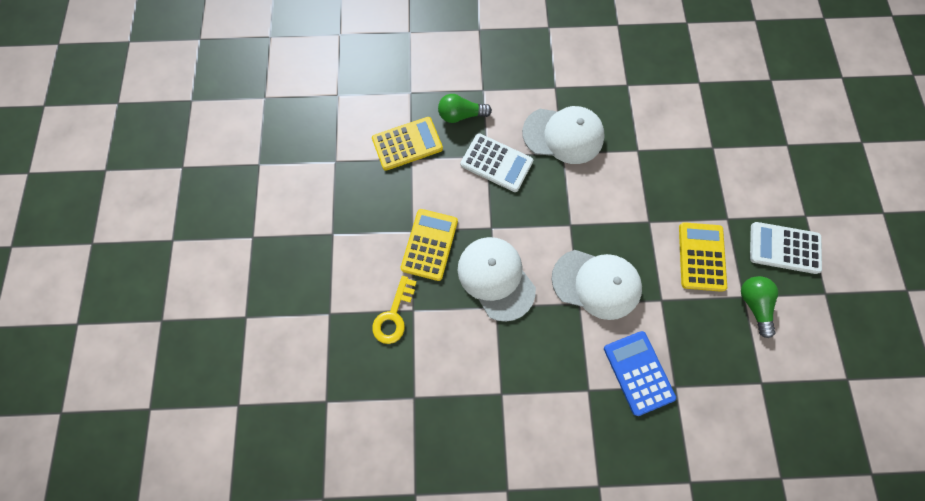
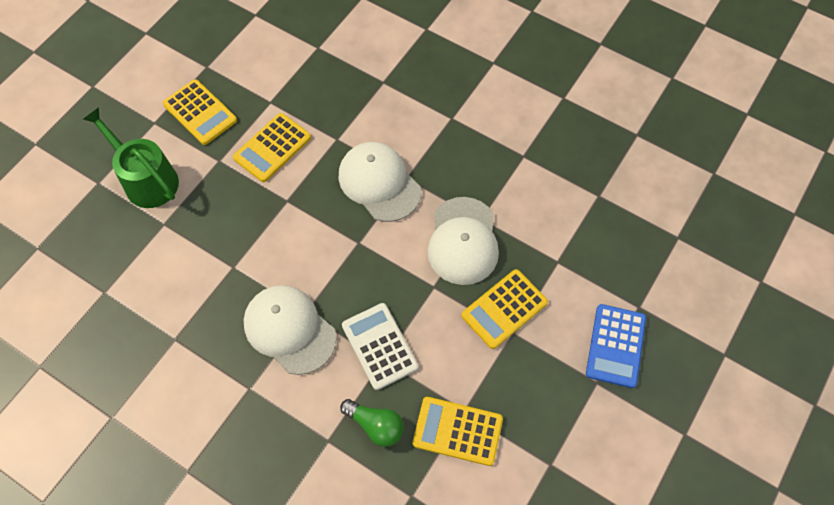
camera: 145 degrees left, 10 degrees down
(394, 315) = (578, 268): yellow key -> none
(638, 372) = (402, 106): blue calculator -> blue calculator (615, 346)
(752, 304) = (269, 93): green light bulb -> none
(759, 169) = (146, 180): none -> green watering can
(784, 248) = (200, 112): white calculator -> yellow calculator

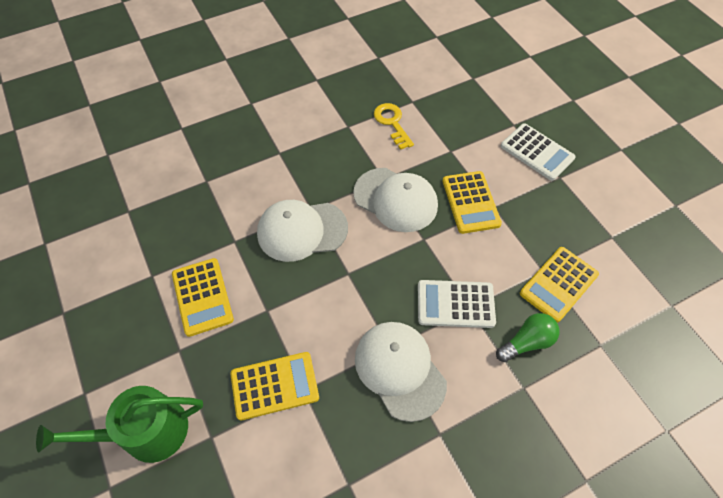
camera: 60 degrees left, 5 degrees down
(200, 112) = (110, 343): yellow calculator -> yellow calculator (274, 386)
(289, 330) = (399, 370): white cap -> white cap turned 75 degrees clockwise
(555, 192) = (392, 123): none -> yellow key
(615, 346) = (537, 152): blue calculator -> white calculator

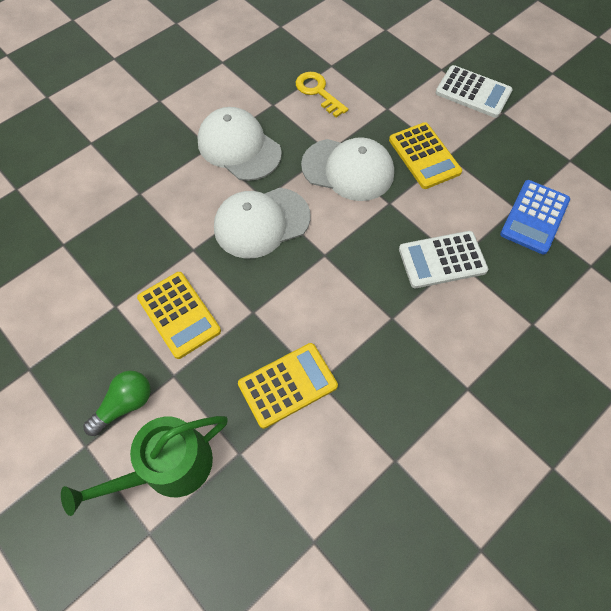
camera: 15 degrees left, 5 degrees up
(399, 370) = (408, 337): white cap -> white cap (239, 147)
(527, 342) = (522, 280): green light bulb -> green light bulb (125, 404)
(558, 284) = (534, 217): yellow calculator -> blue calculator

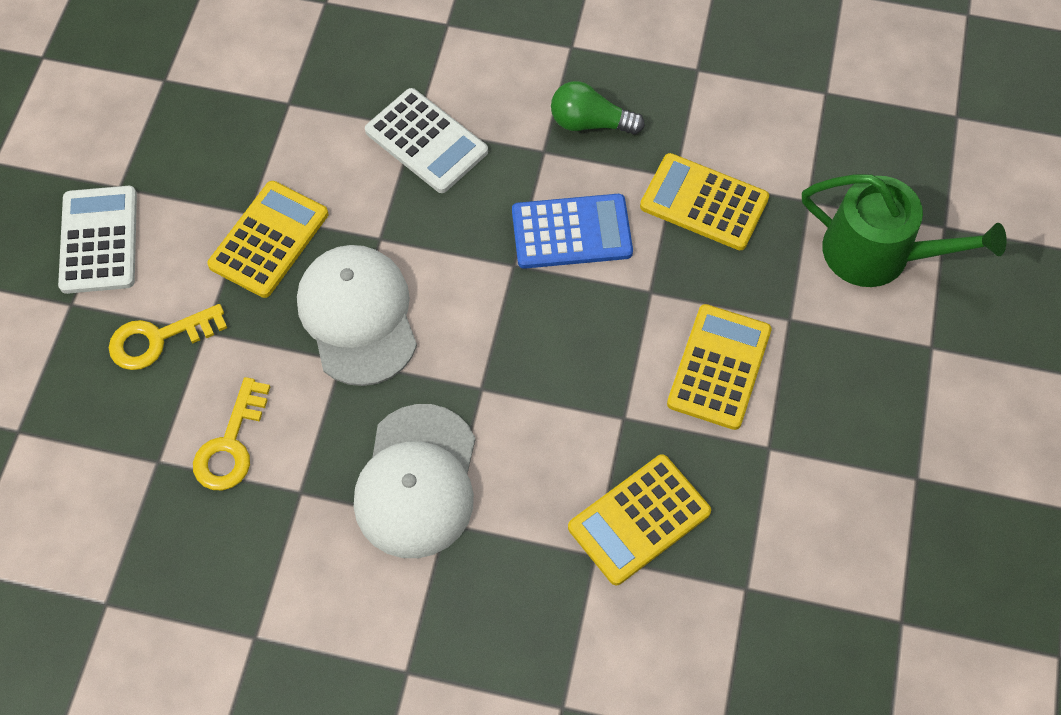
camera: 125 degrees left, 0 degrees up
(125, 404) = (860, 342): green light bulb -> green light bulb (590, 123)
(137, 222) = (639, 519): none -> yellow calculator
(261, 222) = (522, 365): white cap -> none
(396, 91) = (159, 339): none -> yellow key
(534, 217) = (290, 79): blue calculator -> blue calculator (571, 232)

